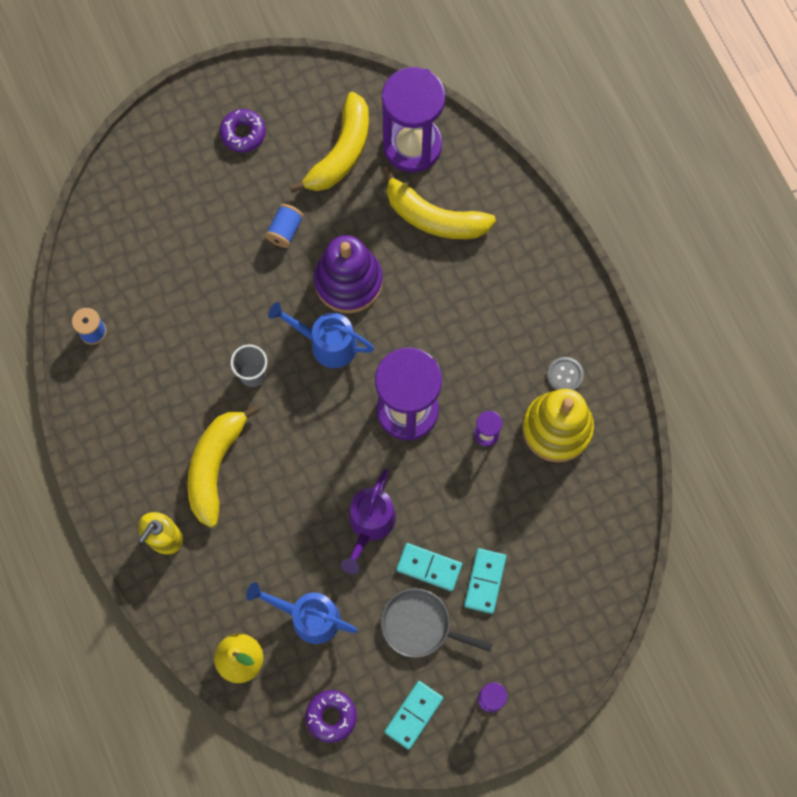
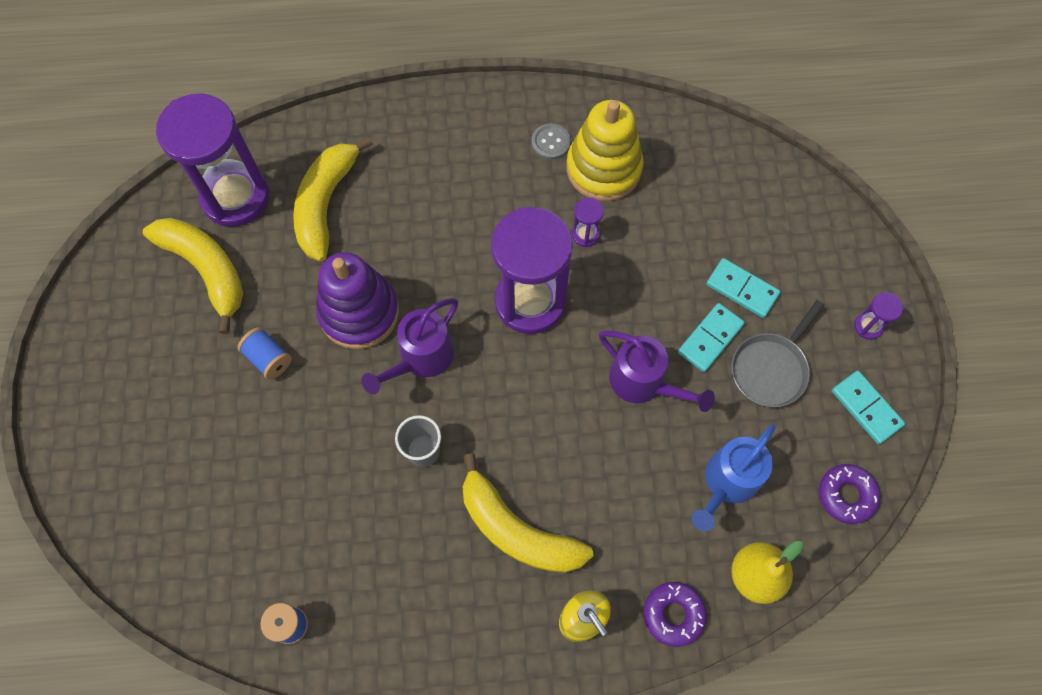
camera: 70 degrees left, 5 degrees down
(243, 133) = (128, 365): purple donut -> purple donut (673, 614)
(326, 343) = (421, 359): blue watering can -> purple watering can
(433, 217) = (326, 203): yellow banana -> yellow banana turned 150 degrees clockwise

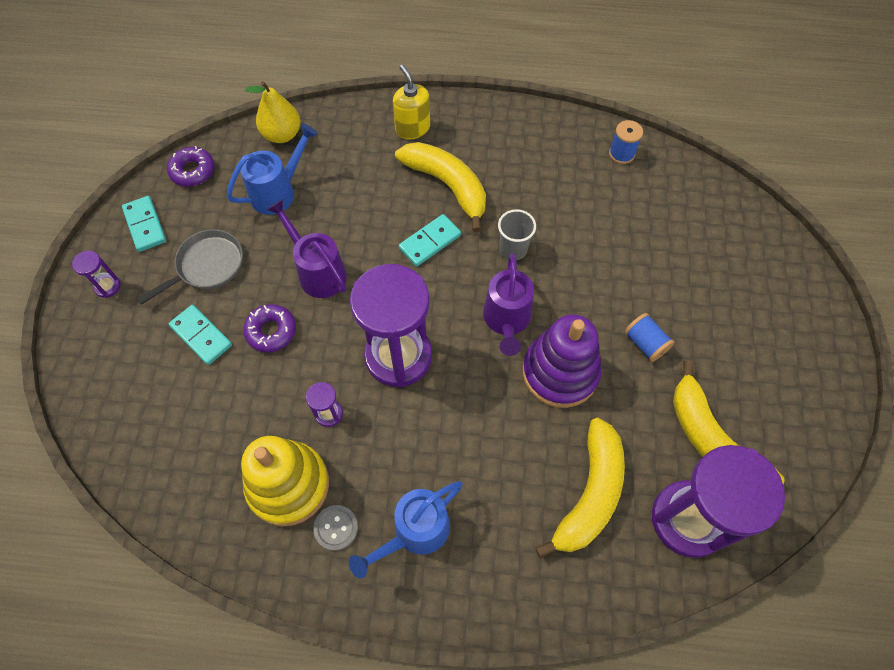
camera: 170 degrees left, 5 degrees down
(421, 359) = (507, 321): purple watering can -> purple watering can turned 135 degrees clockwise
(481, 149) = (414, 533): none -> blue watering can
(673, 614) = (348, 122): purple donut -> purple donut (271, 331)
(710, 339) = (247, 298): turquoise domino -> turquoise domino (430, 242)

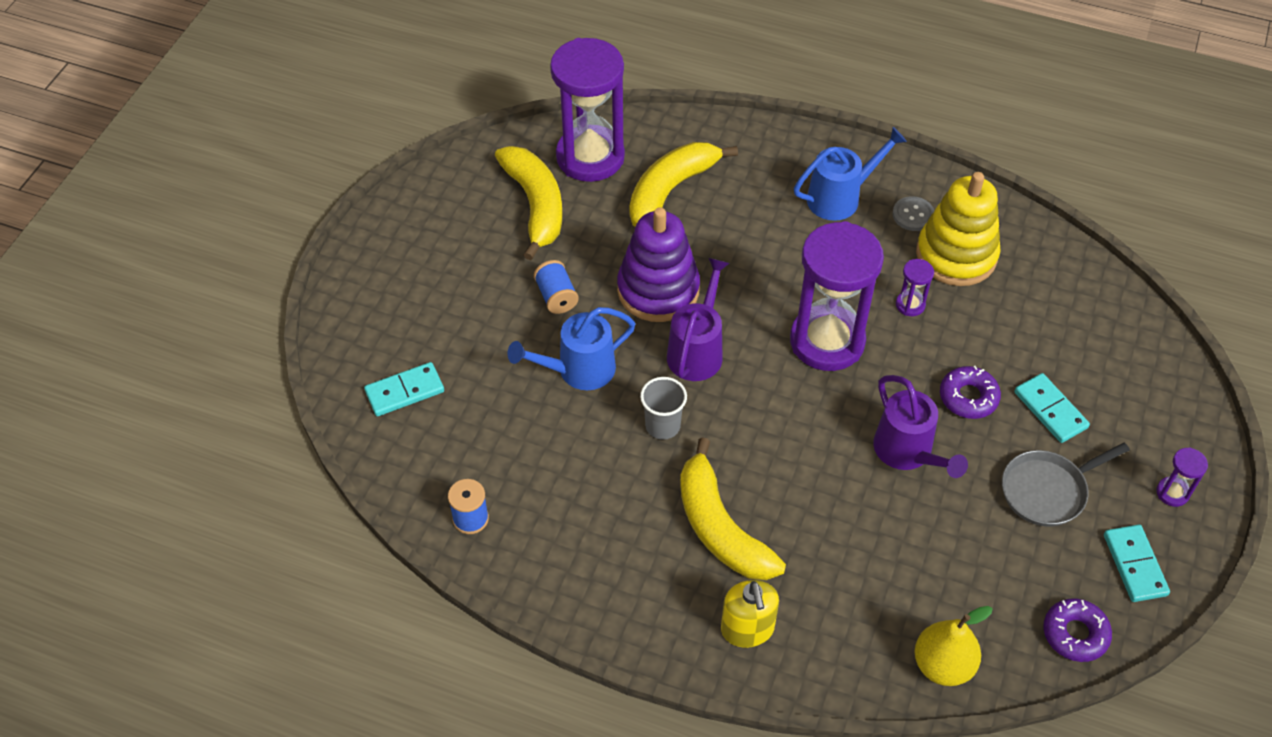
camera: 165 degrees left, 10 degrees down
(278, 191) = (952, 572): blue watering can -> blue watering can (578, 371)
(430, 242) = (762, 458): turquoise domino -> turquoise domino (405, 391)

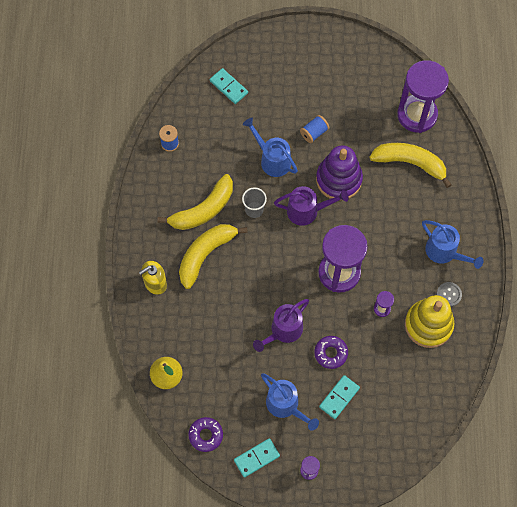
camera: 70 degrees right, 15 degrees up
(535, 206) = (370, 100): yellow banana -> yellow banana (203, 210)
(1047, 490) = (286, 406): grey pan -> blue watering can

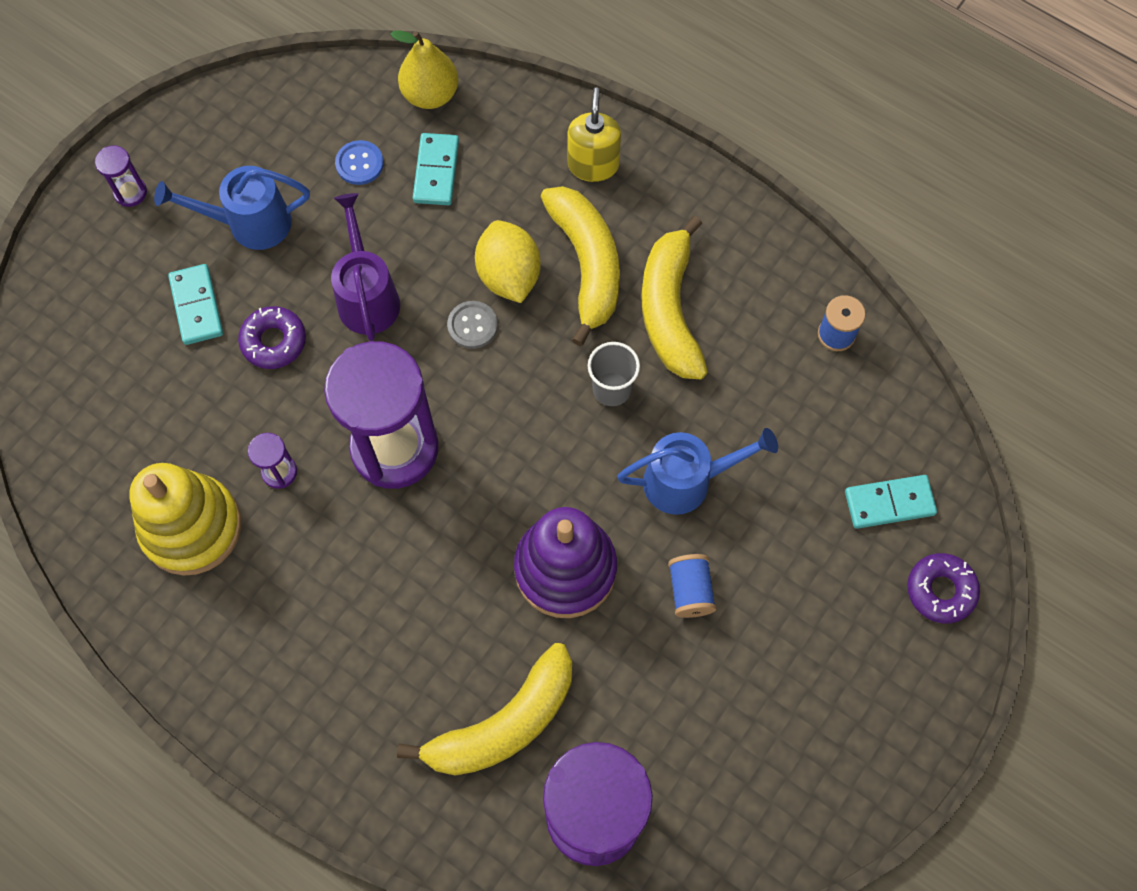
camera: 125 degrees right, 0 degrees up
(206, 435) = (300, 92): purple donut -> purple donut (940, 590)
(223, 381) = (359, 164): none -> blue button
(233, 281) = (509, 275): none -> yellow lemon
(256, 458) = (210, 136): turquoise domino -> turquoise domino (436, 171)
(307, 211) = (545, 474): purple watering can -> none
(445, 252) = (289, 654): blue watering can -> none
(449, 294) = (212, 601): grey button -> grey button (472, 326)

